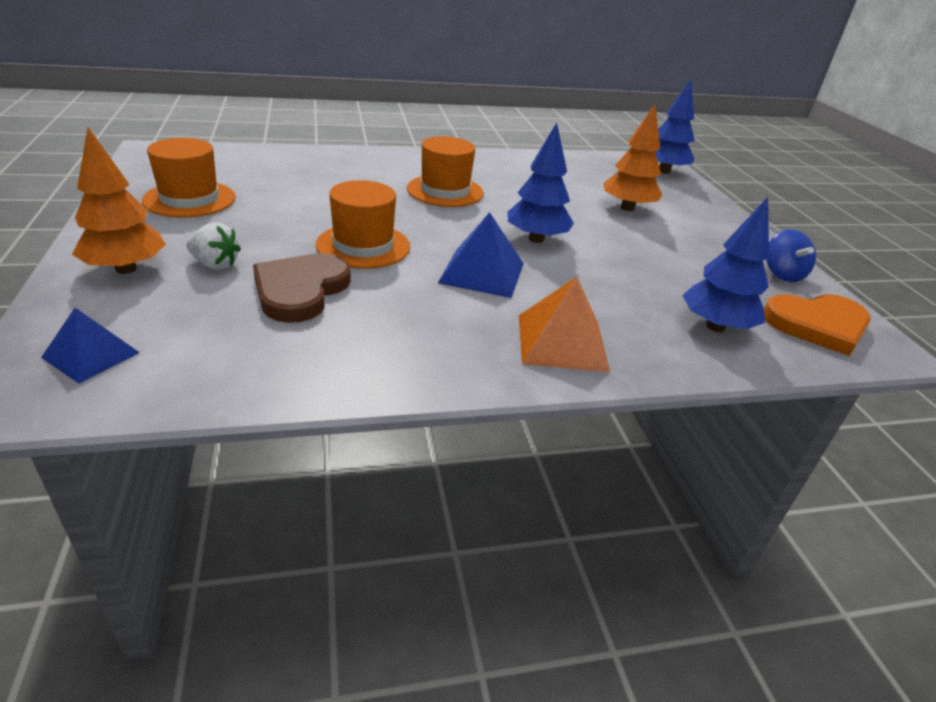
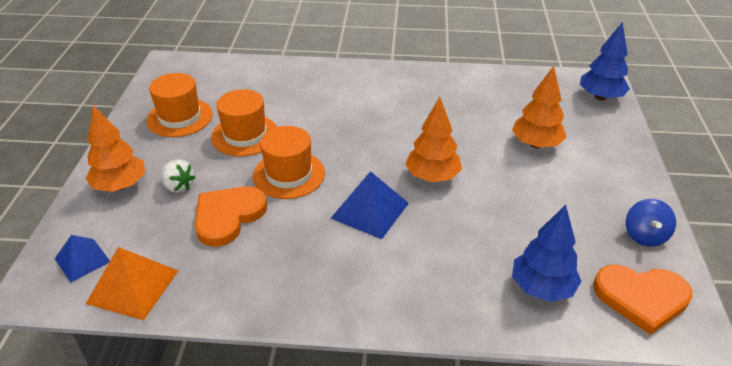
camera: 20 degrees right, 5 degrees up
(300, 290) = (228, 216): brown heart -> orange heart
(445, 191) = (378, 116): orange hat -> orange hat (245, 135)
(536, 239) = (432, 176): blue tree -> orange tree
(562, 342) = (401, 288): orange pyramid -> orange pyramid (133, 286)

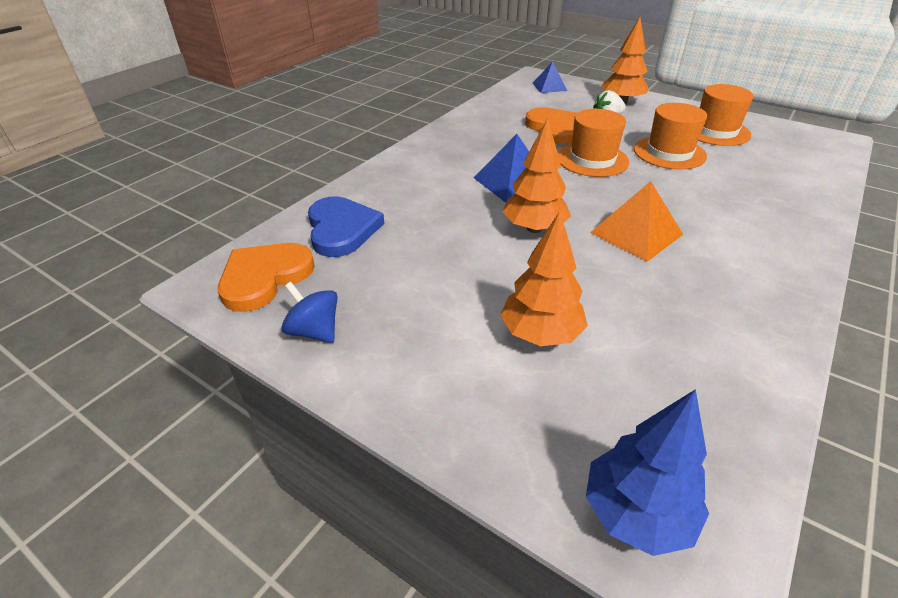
camera: 120 degrees right, 0 degrees up
(133, 286) = (512, 96): orange pyramid -> orange pyramid (636, 233)
(541, 288) = (341, 229): blue tree -> blue heart

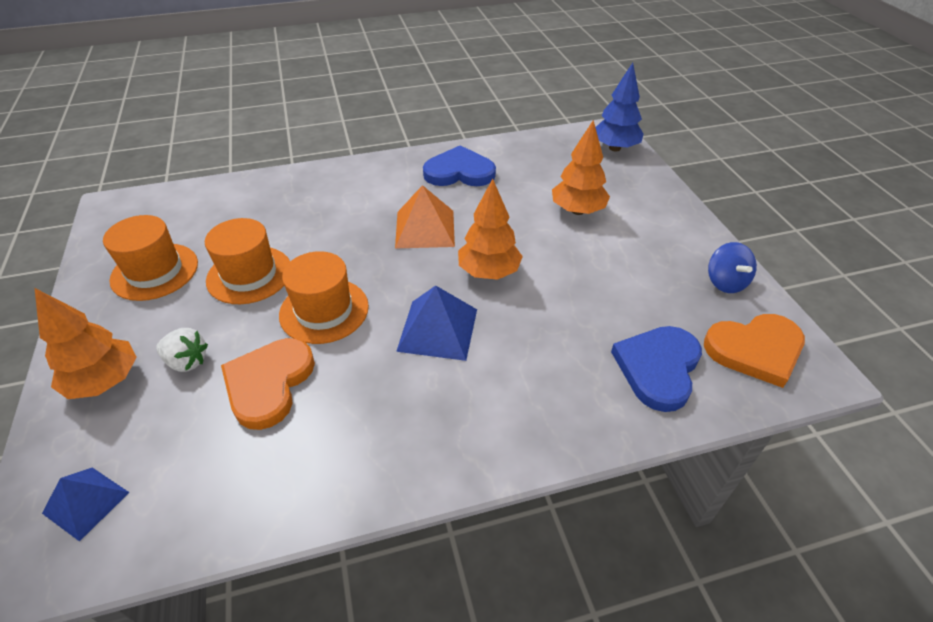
camera: 140 degrees left, 5 degrees up
(725, 309) = (459, 172): none -> blue heart

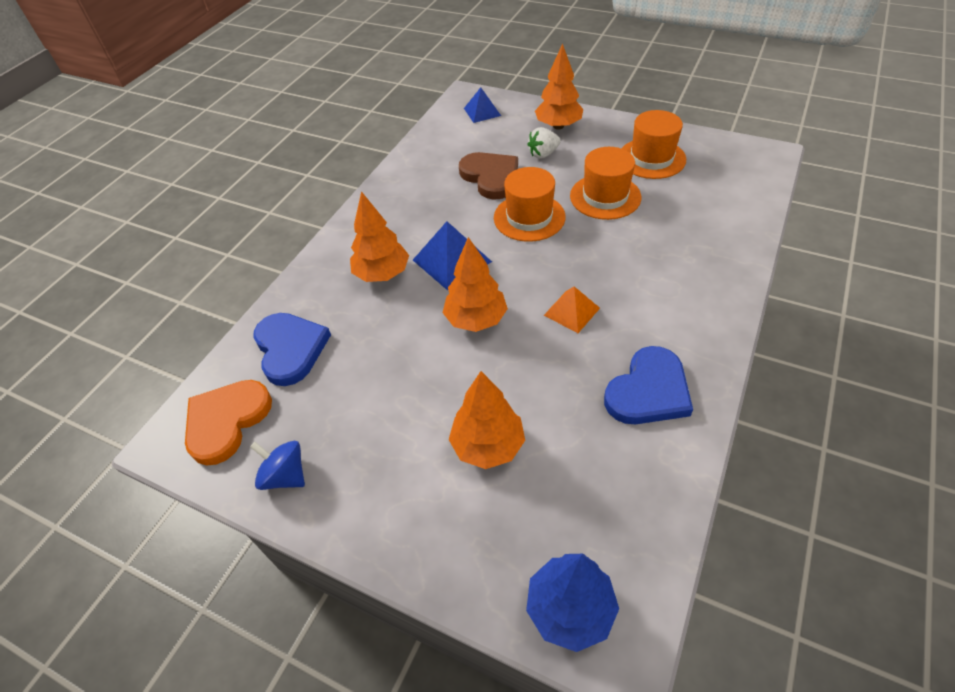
camera: 135 degrees right, 5 degrees up
(269, 383) = (491, 177): orange heart -> brown heart
(425, 229) = (571, 311): orange pyramid -> orange pyramid, size x0.65
(507, 370) = (382, 274): none -> orange tree

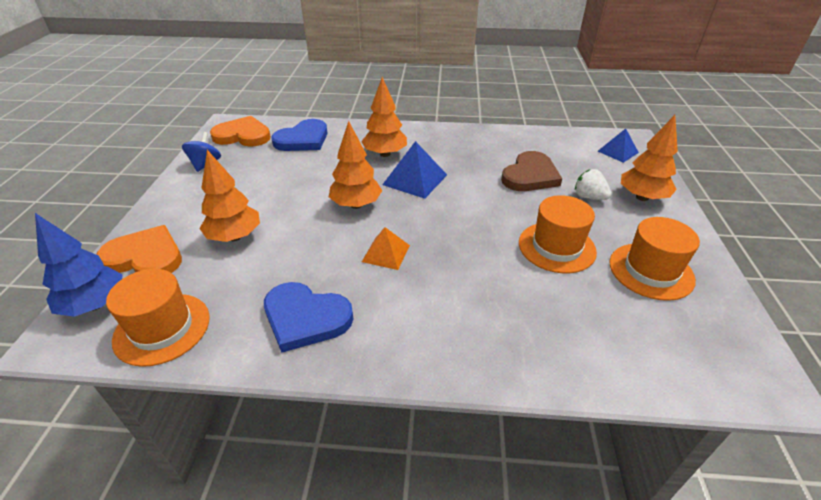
camera: 65 degrees right, 10 degrees down
(490, 552) = (145, 257): none -> orange heart
(529, 217) = (492, 206): orange hat -> orange hat (162, 328)

